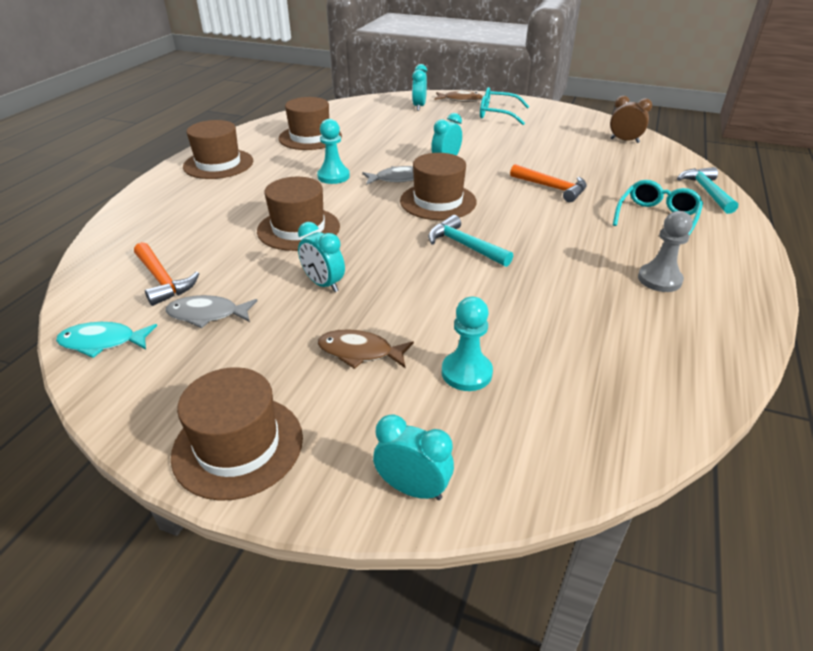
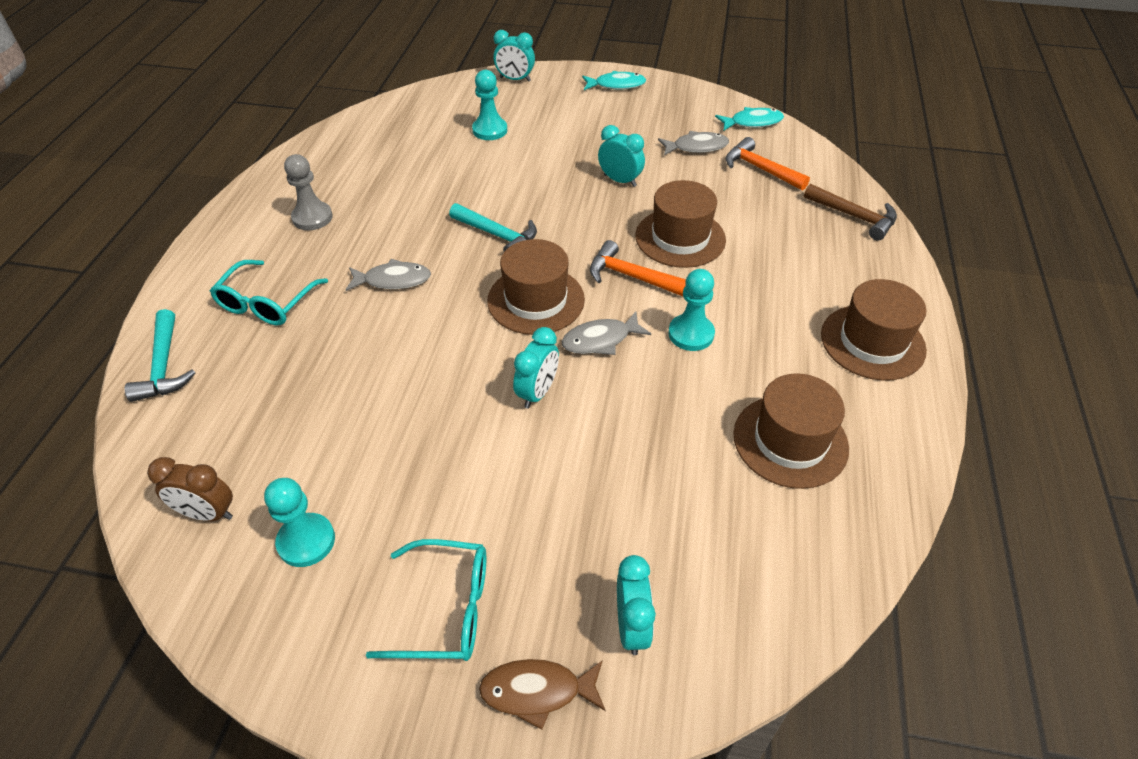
camera: 170 degrees right, 10 degrees up
(129, 229) = (854, 217): none -> brown hammer
(238, 446) = (616, 85): brown hat -> turquoise fish
(359, 352) = (567, 134): brown fish -> none
(552, 188) = (382, 346): orange hammer -> orange hammer (630, 276)
(556, 223) = (393, 280): none -> grey fish
(568, 131) = (306, 541): none -> turquoise pawn

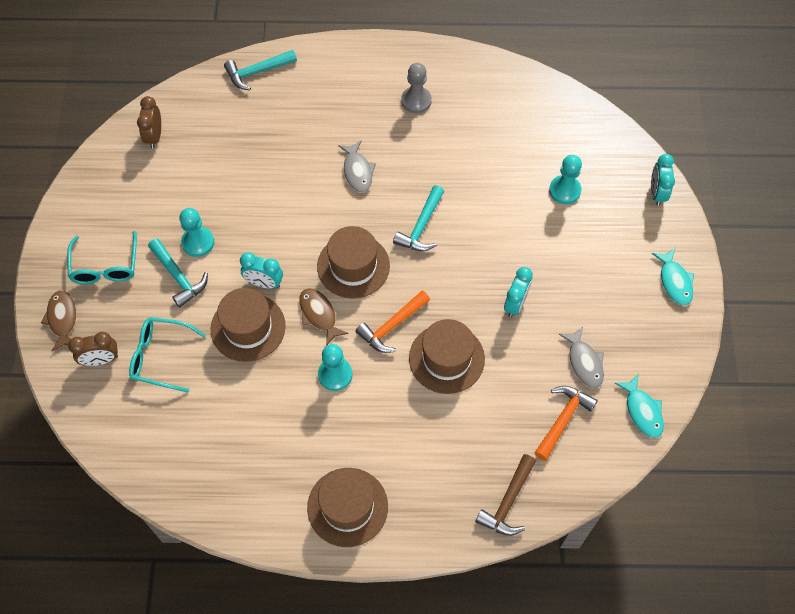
camera: 80 degrees right, 15 degrees up
(266, 303) = (321, 105): turquoise glasses -> turquoise glasses (160, 357)
(306, 541) = (141, 188): turquoise pawn -> turquoise pawn (198, 242)
(498, 498) = (179, 277): none -> turquoise hammer
(600, 340) = (319, 314): grey fish -> brown fish
(630, 276) = (392, 326): orange hammer -> orange hammer turned 150 degrees counterclockwise
(632, 626) = (101, 360): turquoise clock -> brown clock
(790, 441) = (242, 445): brown hat -> brown hat (248, 327)

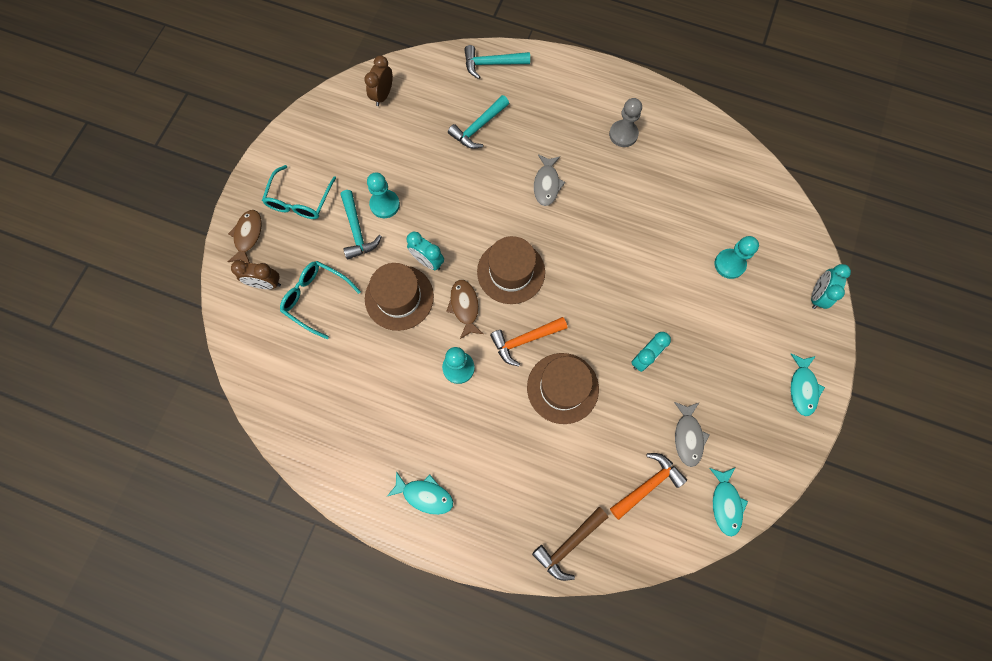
camera: 20 degrees right, 10 degrees up
(347, 507) = (425, 495): brown hat -> turquoise fish
(421, 227) = (585, 255): turquoise hammer -> turquoise hammer (478, 128)

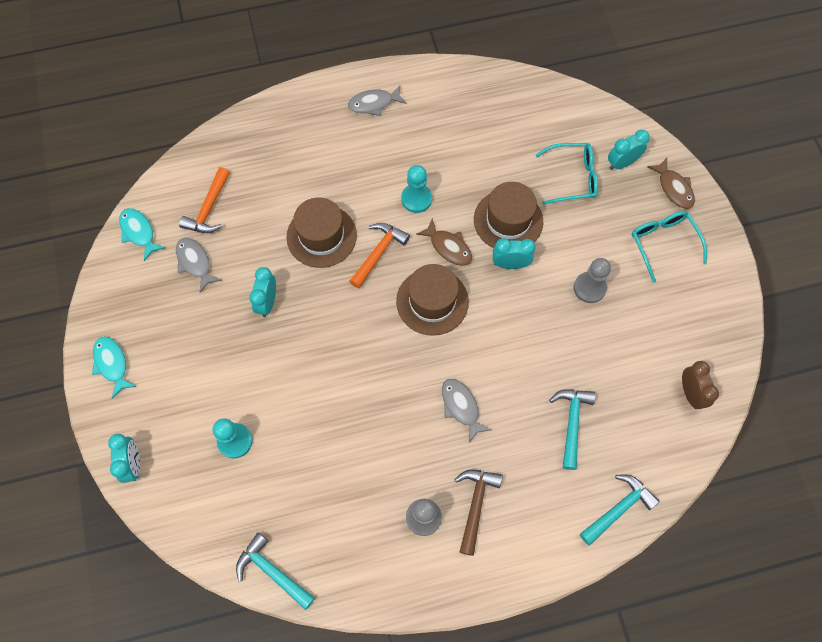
camera: 145 degrees right, 5 degrees down
(266, 284) = (621, 163): brown clock -> turquoise clock
(357, 231) = (591, 250): turquoise hammer -> turquoise hammer (272, 571)
(385, 204) = (589, 288): turquoise pawn -> grey pawn
(425, 495) = (374, 104): turquoise fish -> grey fish
(568, 545) = (246, 135): brown hammer -> brown hammer (475, 505)

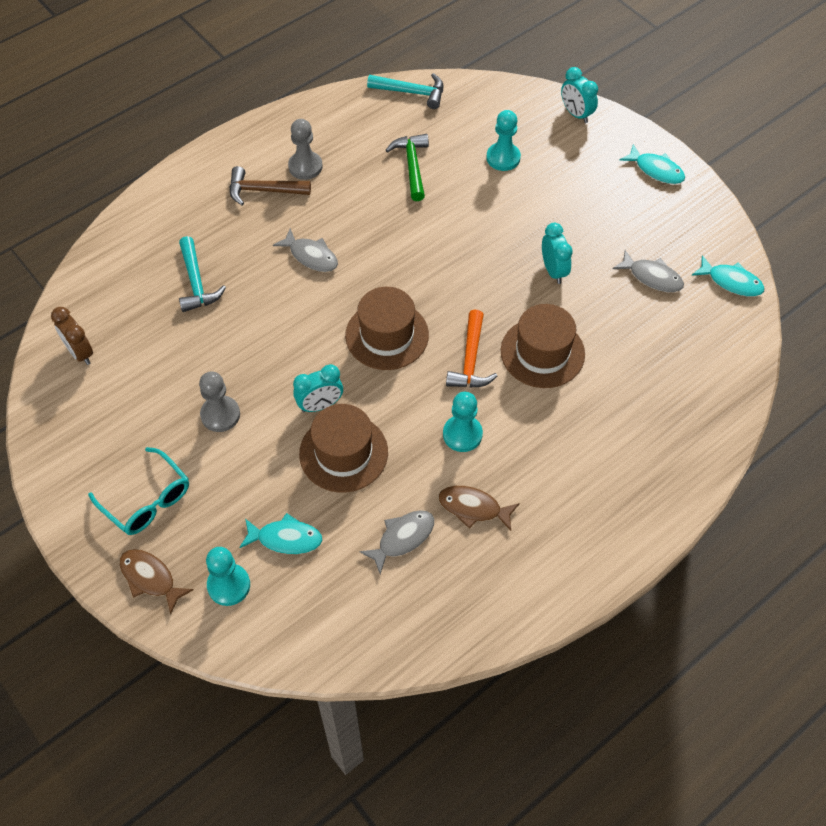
camera: 155 degrees right, 10 degrees down
(209, 209) = (680, 332): orange hammer -> none
(323, 471) = (412, 166): none -> green hammer
(374, 104) = (584, 533): grey fish -> grey fish (402, 538)
(448, 247) = (397, 396): brown fish -> brown fish (473, 508)
(475, 505) = (263, 190): brown hammer -> brown hammer turned 105 degrees clockwise
(572, 178) = (286, 538): turquoise glasses -> turquoise fish
(618, 508) = (129, 233): turquoise hammer -> none
(621, 163) = (229, 585): turquoise clock -> turquoise pawn

